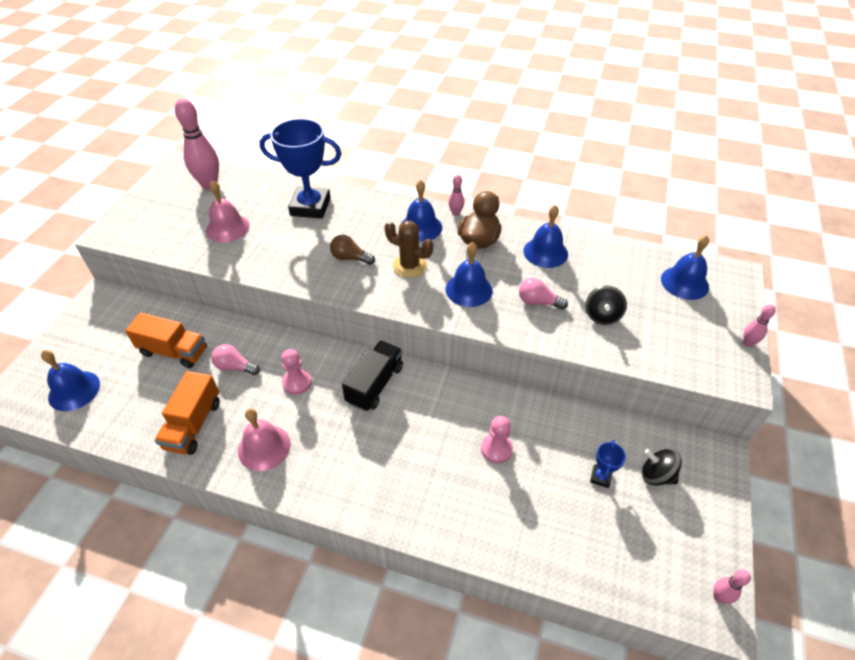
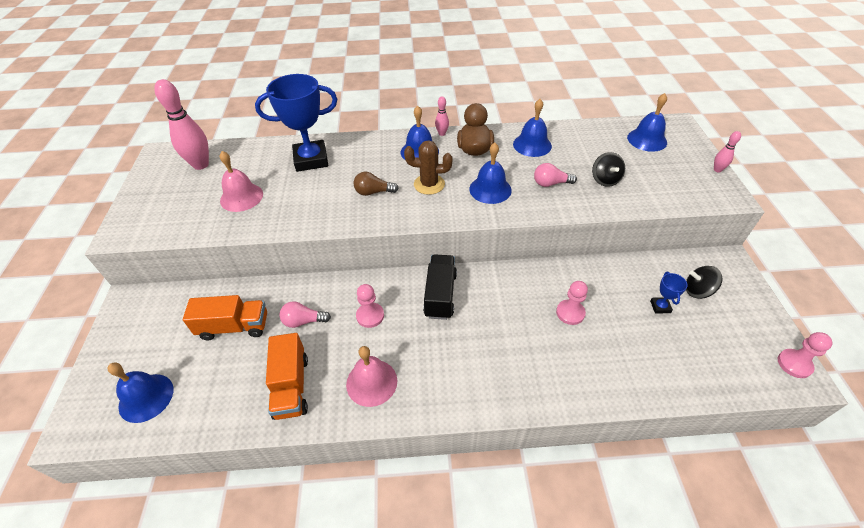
camera: 20 degrees left, 0 degrees up
(719, 597) = (794, 364): pink bowling pin -> pink pawn

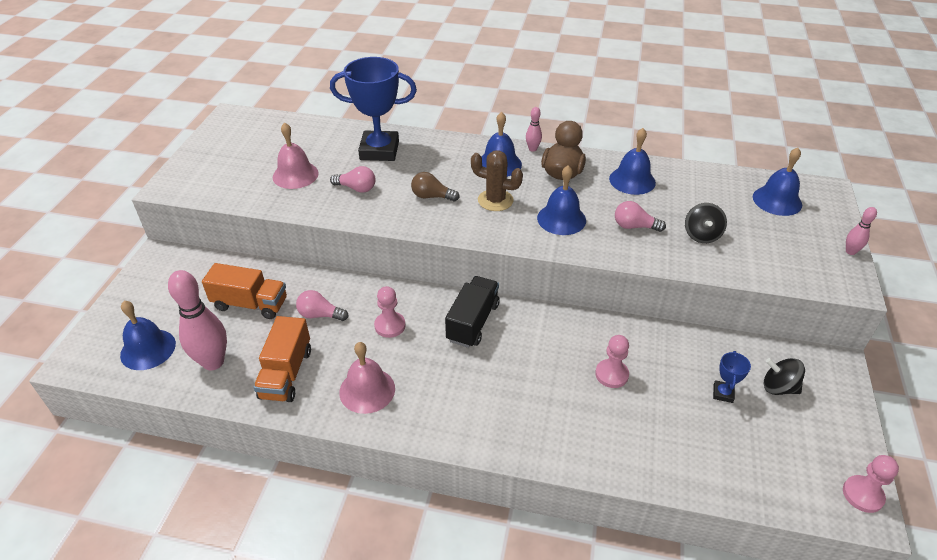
camera: 15 degrees right, 5 degrees down
(201, 165) = (266, 135): pink bowling pin -> pink bowling pin (213, 362)
(303, 198) = (356, 188): none -> pink light bulb

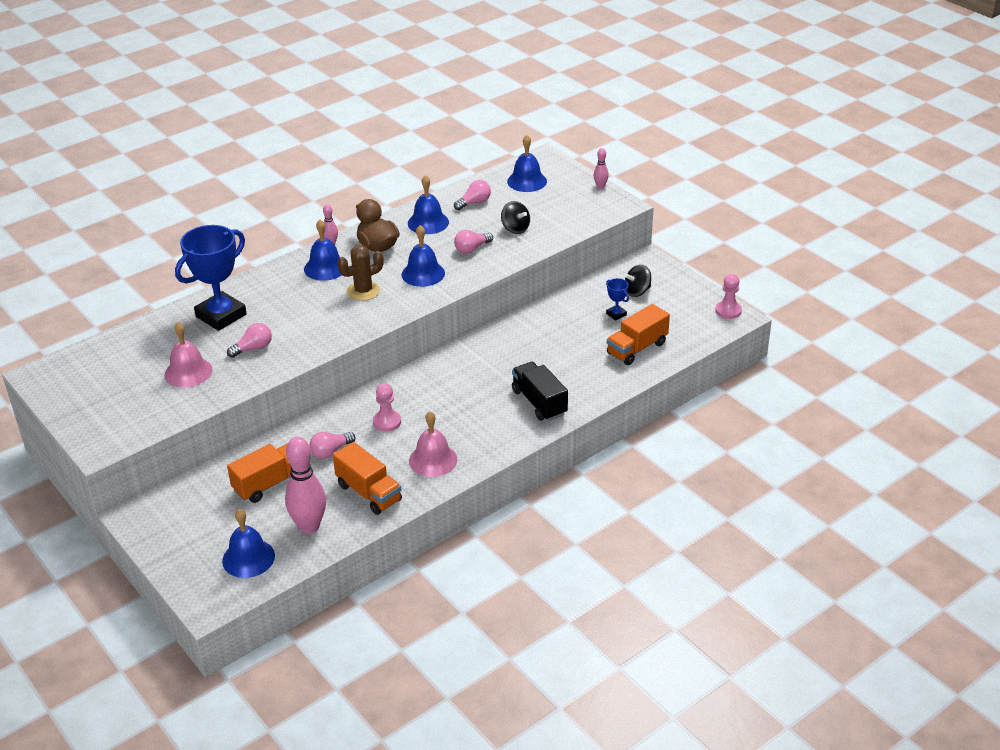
camera: 50 degrees left, 5 degrees down
(432, 196) = (317, 317): brown light bulb -> none
(473, 322) = (434, 382): black truck -> black truck (539, 402)
(611, 374) = (551, 348): pink pawn -> none
(695, 447) = (637, 348): none -> orange truck
(698, 189) = (474, 203): none -> pink light bulb

